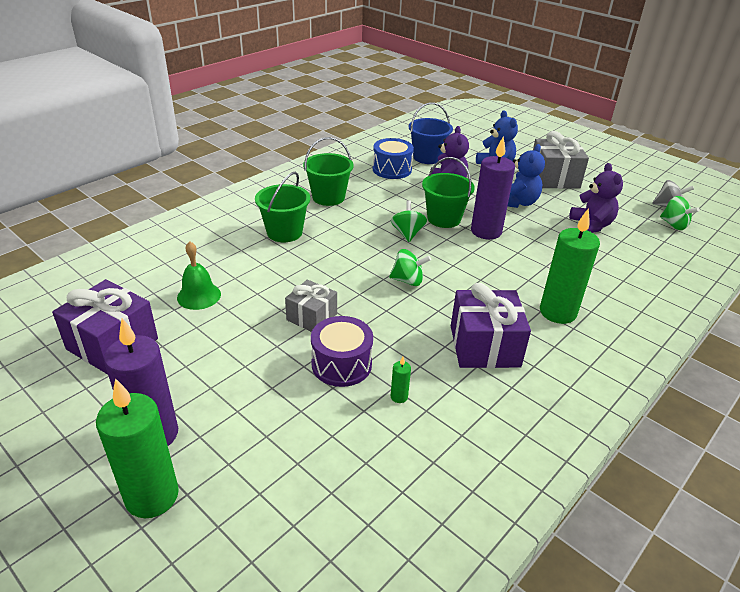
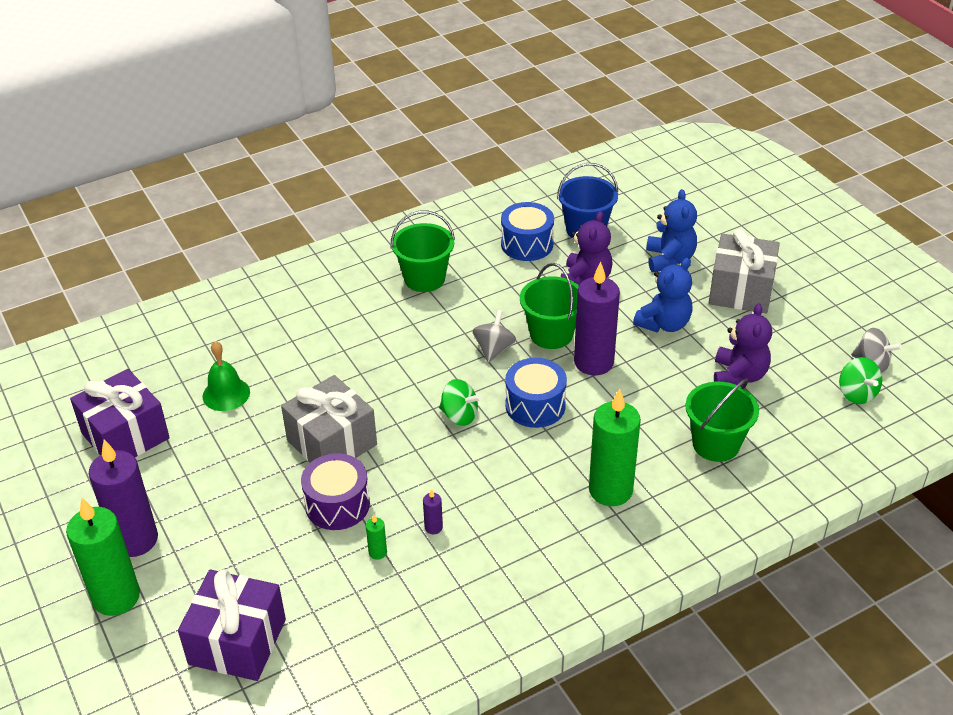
camera: 20 degrees right, 5 degrees up
(284, 232) = (350, 324): green bucket -> green bucket (716, 444)
(311, 317) = (331, 443): grey gift -> grey gift, size x1.60
(407, 233) = (494, 349): green spinning top -> grey spinning top
(436, 366) = (433, 527): none -> purple candle
(462, 265) = (535, 405): none -> blue drum
(484, 346) = (499, 515): purple gift -> purple gift (237, 641)

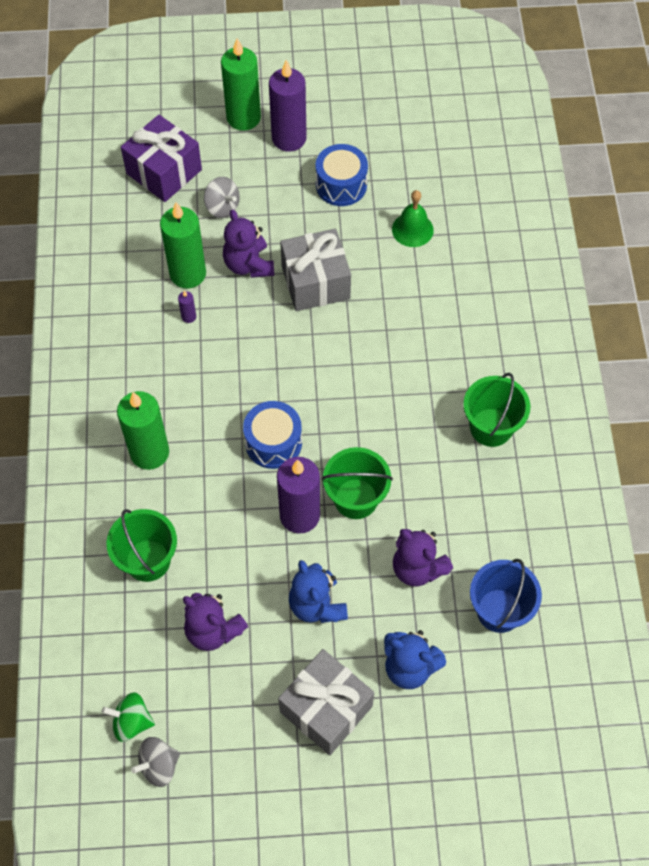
camera: 115 degrees right, 20 degrees up
(125, 436) = (400, 155): purple gift -> none
(337, 504) = (249, 265): purple drum -> purple teddy bear
(378, 552) = (188, 274): green candle -> green candle, size x2.49
(459, 415) = (294, 381): green spinning top -> none
(494, 349) = (361, 442): grey spinning top -> grey spinning top (222, 207)
(527, 244) = (501, 541): blue drum -> blue drum (341, 185)

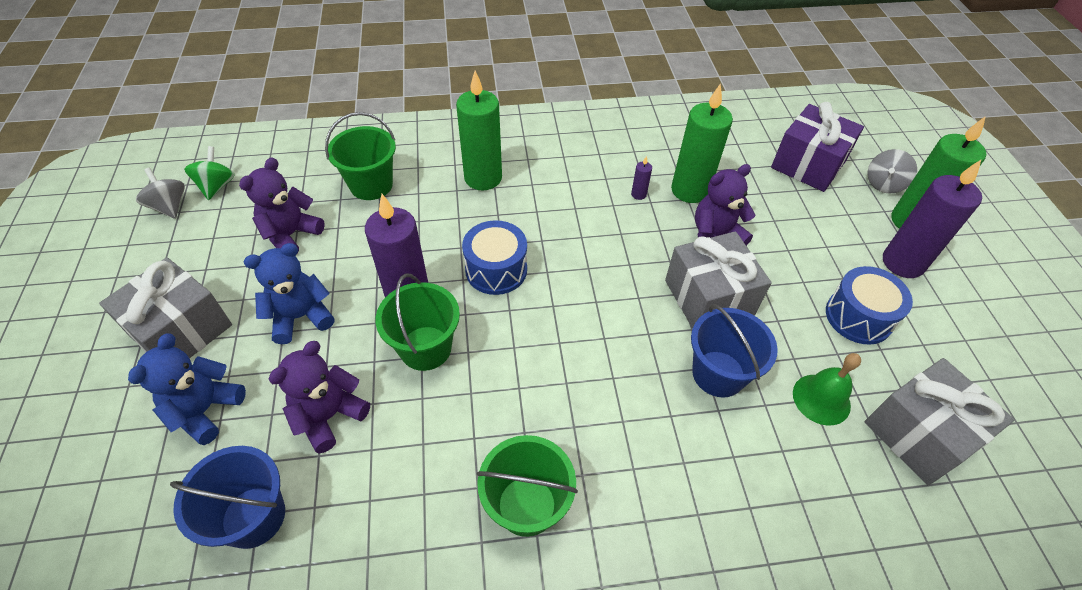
camera: 85 degrees right, 10 degrees down
(222, 207) = (782, 211): grey spinning top -> grey spinning top (883, 184)
(389, 290) = (718, 374): none -> blue bucket
(441, 179) = (919, 434): none -> grey gift

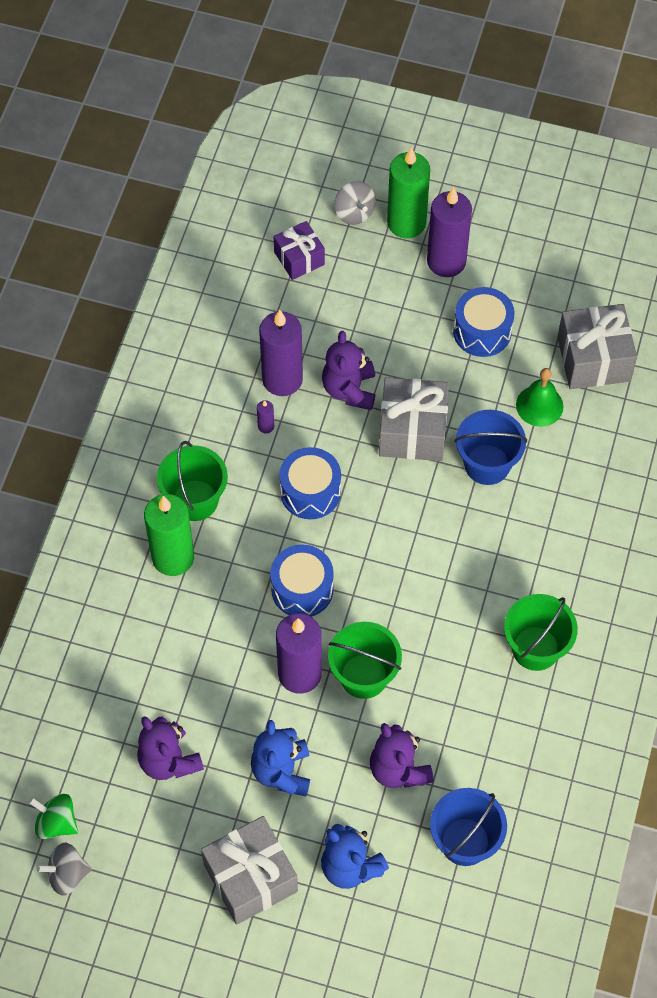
camera: 65 degrees left, 10 degrees up
(371, 185) = (131, 668): green bucket -> green bucket (195, 500)
(596, 243) = (310, 492): none -> blue drum
(689, 190) = (282, 379): green candle -> purple candle
(808, 164) = (299, 258): purple gift -> purple gift, size x0.62

